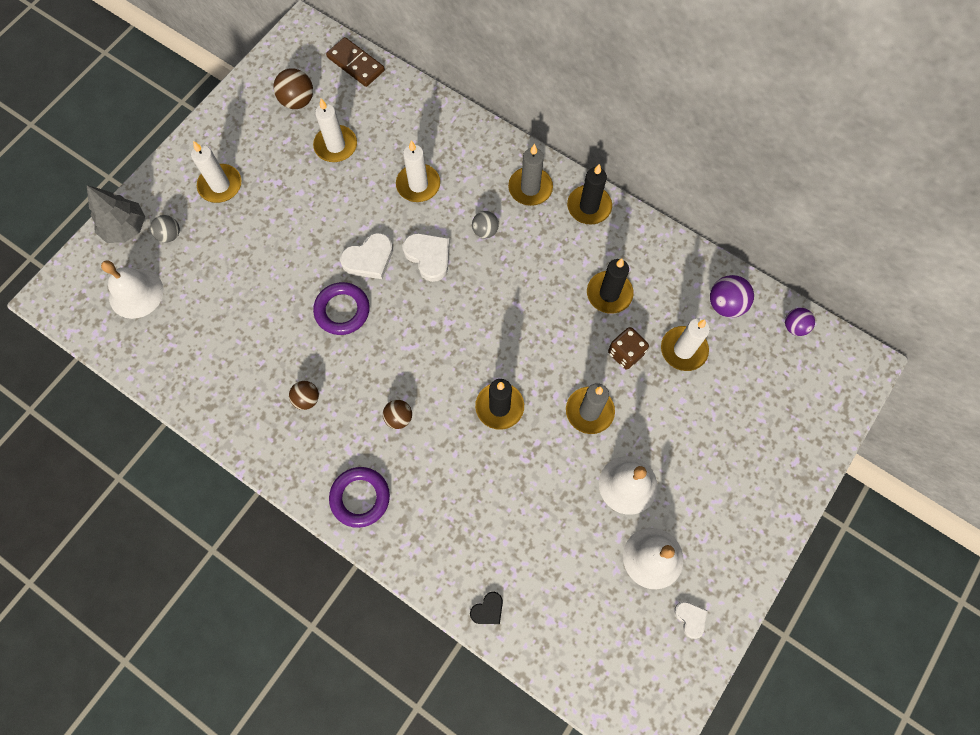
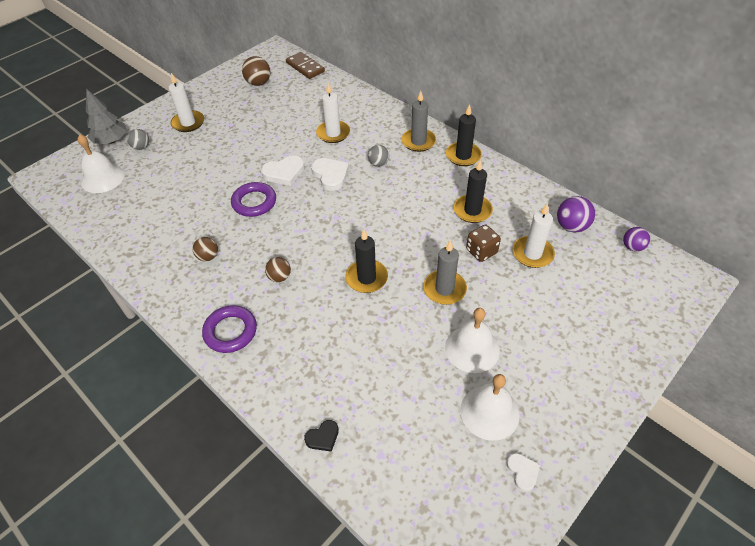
camera: 10 degrees right, 20 degrees down
(336, 146) = (278, 108): white candle -> none

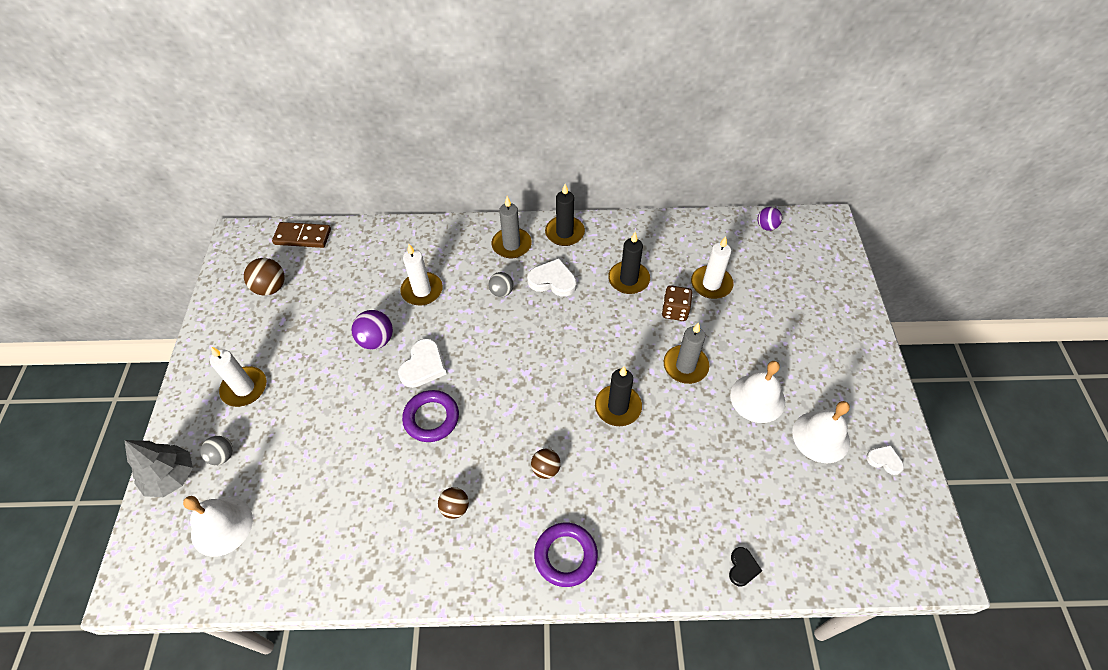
camera: 45 degrees left, 5 degrees up
(330, 175) = (471, 335): white heart -> white heart (553, 280)
(571, 226) = (711, 239): purple ball -> purple ball (376, 340)

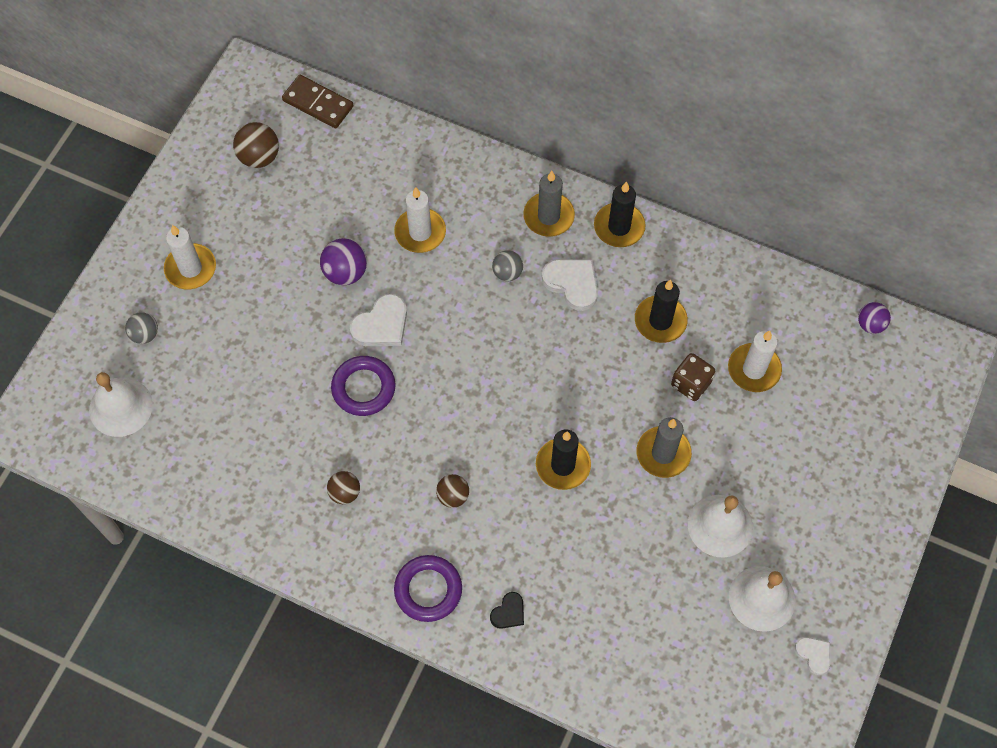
camera: 25 degrees right, 10 degrees up
(171, 477) = (90, 334): grey tree -> none
(742, 568) = (594, 684): black heart -> black heart (508, 612)

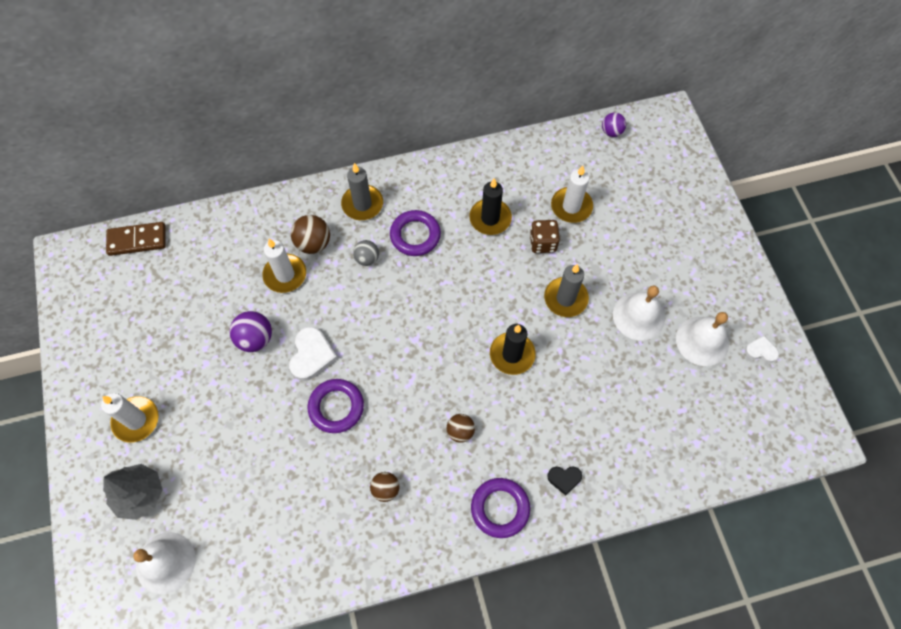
camera: 40 degrees left, 0 degrees up
(145, 334) = (140, 494): grey ball -> grey tree
(259, 157) = (123, 305): brown ball -> brown ball (313, 243)
(508, 612) = (564, 479): black heart -> black heart turned 90 degrees clockwise
(572, 284) = (415, 235): white heart -> purple ring
(619, 227) = (413, 179): black candle -> none

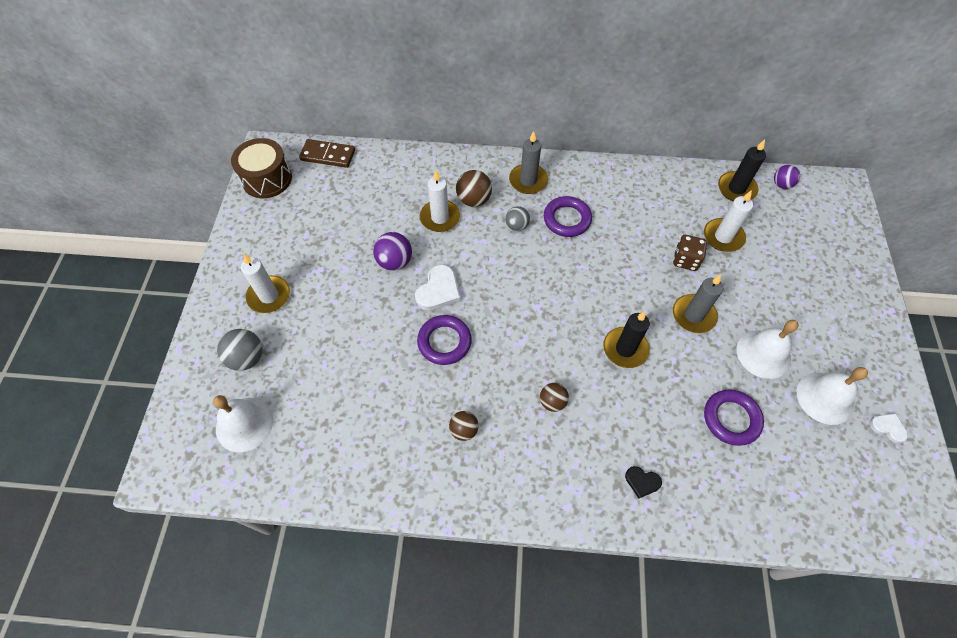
camera: 20 degrees right, 5 degrees down
(79, 289) = (267, 179): none -> brown drum
(140, 494) = (247, 358): grey tree -> grey ball
(490, 218) = (641, 225): black candle -> black candle (736, 189)
(500, 508) = (568, 487): purple ring -> purple ring (731, 419)

